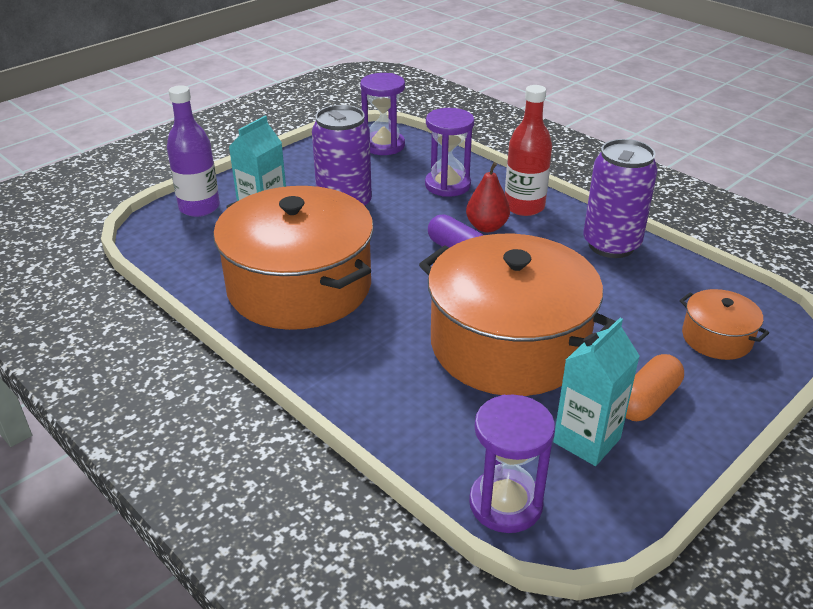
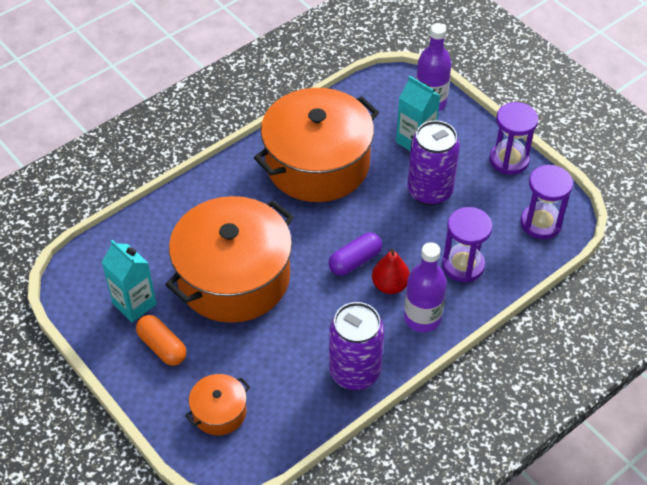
camera: 95 degrees right, 15 degrees up
(505, 503) = (96, 255): purple hourglass -> purple hourglass (509, 160)
(524, 207) = (422, 318): red bottle -> purple bottle

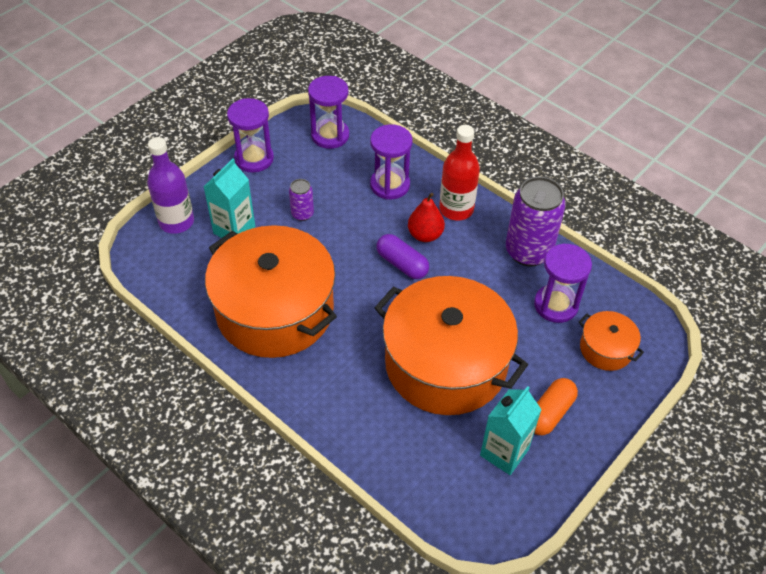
camera: 100 degrees left, 0 degrees up
(281, 381) = (556, 305): none -> purple hourglass
(422, 318) = (456, 209): purple bottle -> red bottle
(429, 191) = (302, 214): purple can -> purple can, size x0.49

